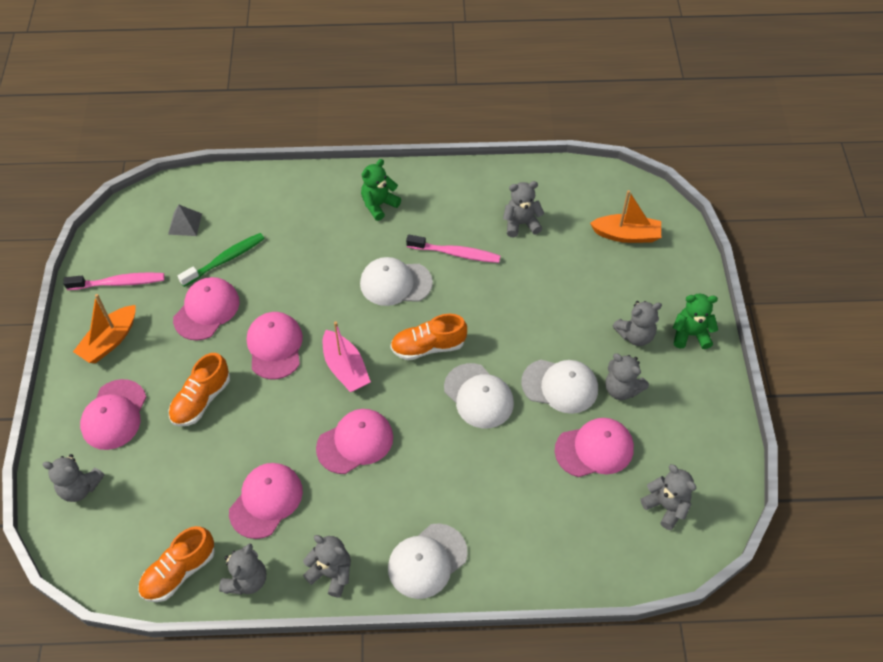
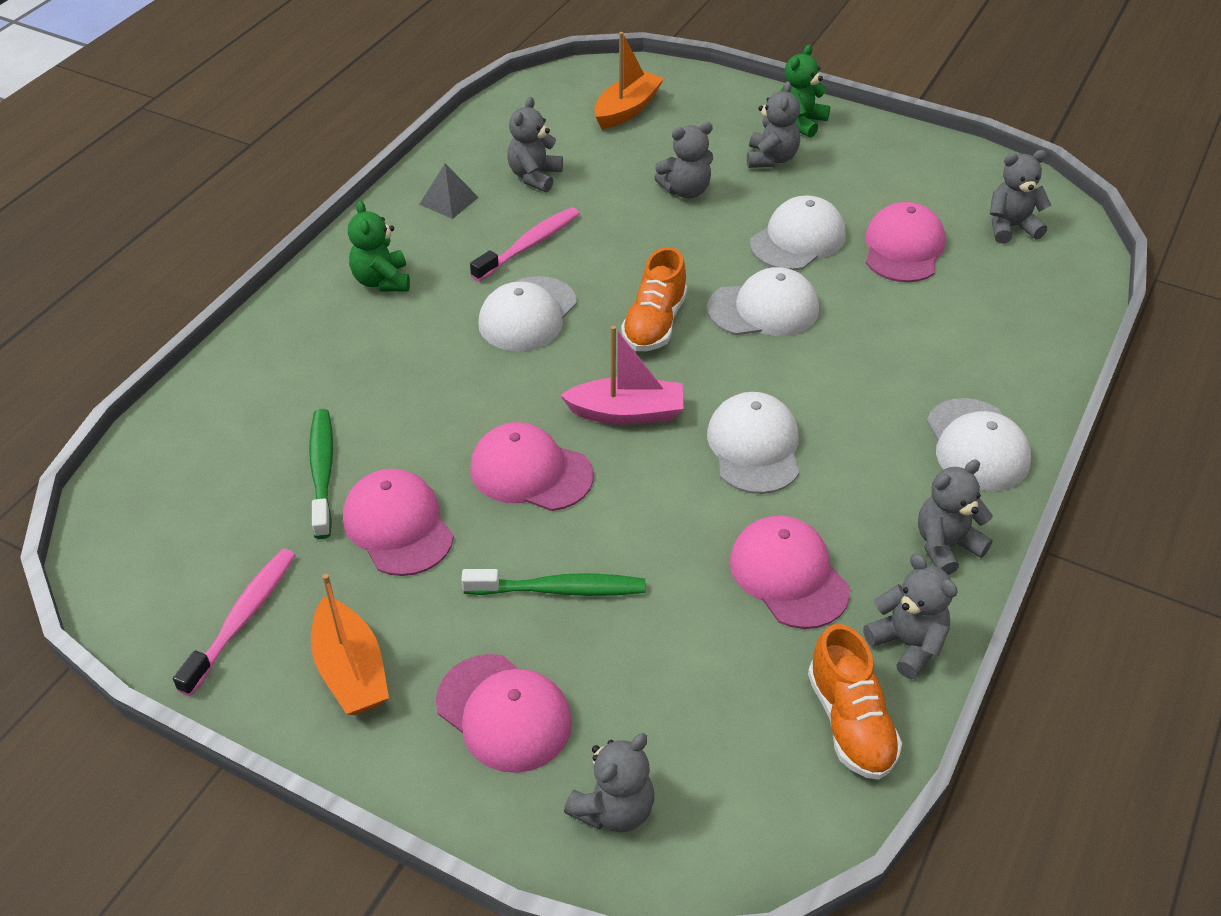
camera: 60 degrees left, 10 degrees down
(185, 223) = (205, 494): grey pyramid -> grey pyramid (448, 201)
(201, 400) = (560, 589): orange shoe -> green toothbrush
(355, 442) = (754, 447): pink cap -> white cap
(621, 389) = (836, 197): grey teddy bear -> grey teddy bear (686, 191)

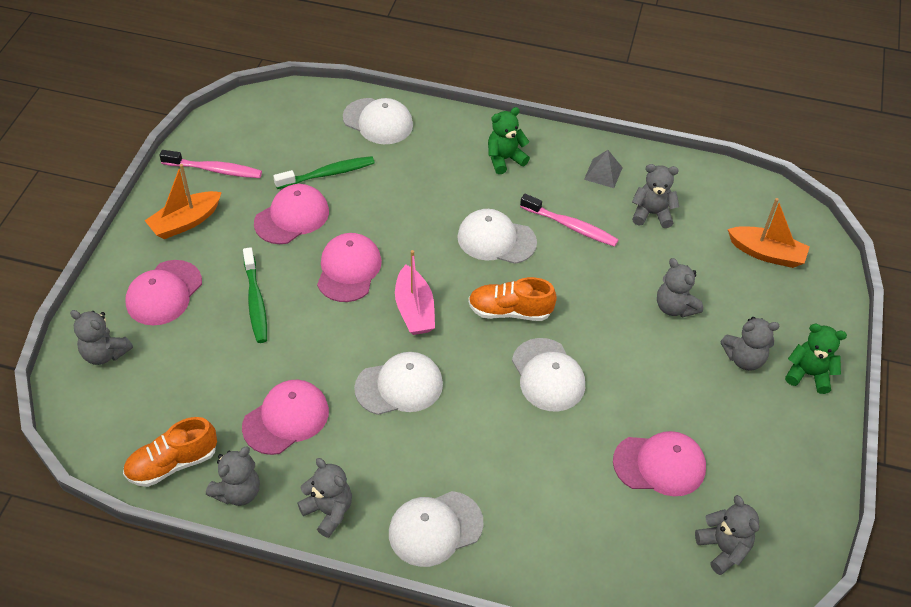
camera: 75 degrees right, 5 degrees up
(798, 239) = (641, 388): white cap -> white cap (378, 121)

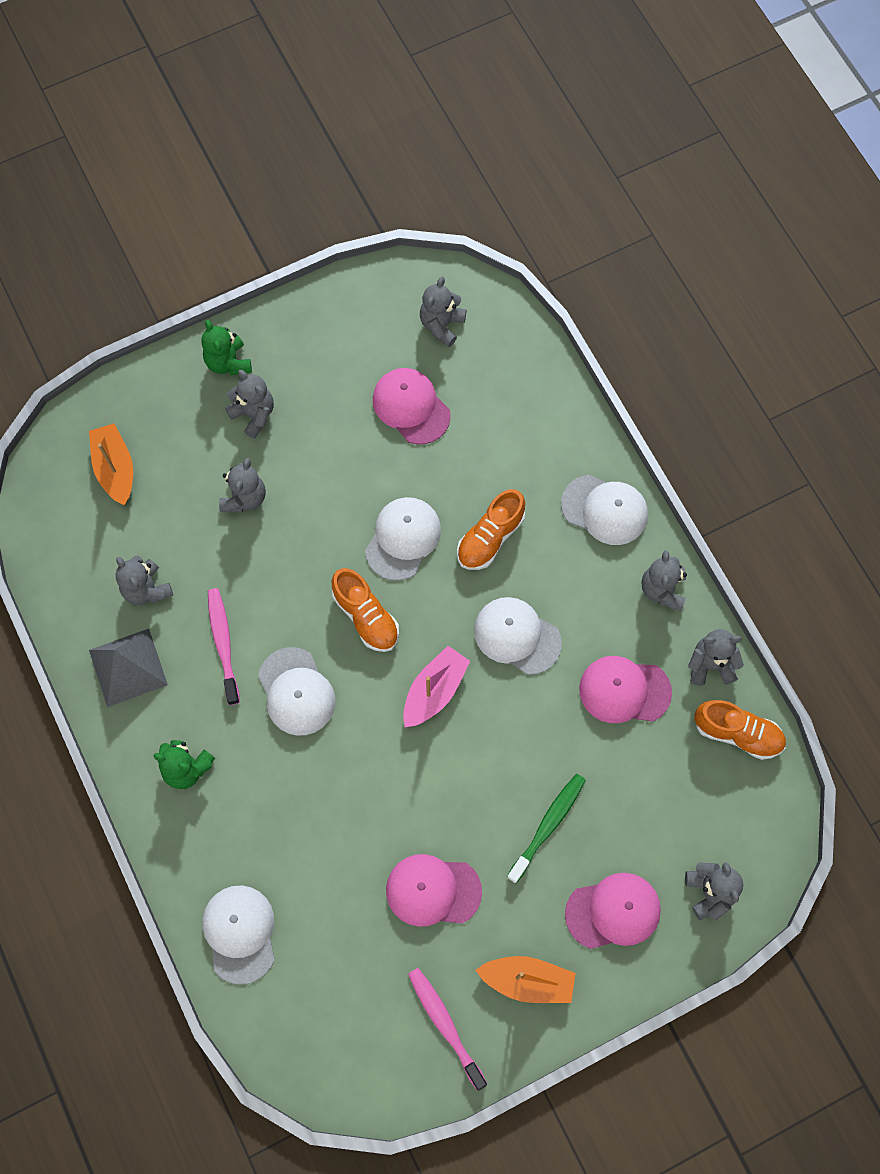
camera: 130 degrees left, 20 degrees up
(328, 174) = (352, 912): green toothbrush -> none
(348, 269) = (444, 783): pink cap -> none
(493, 430) = (490, 537): none -> orange shoe
(603, 173) = (128, 667): grey pyramid -> grey pyramid, size x1.67

